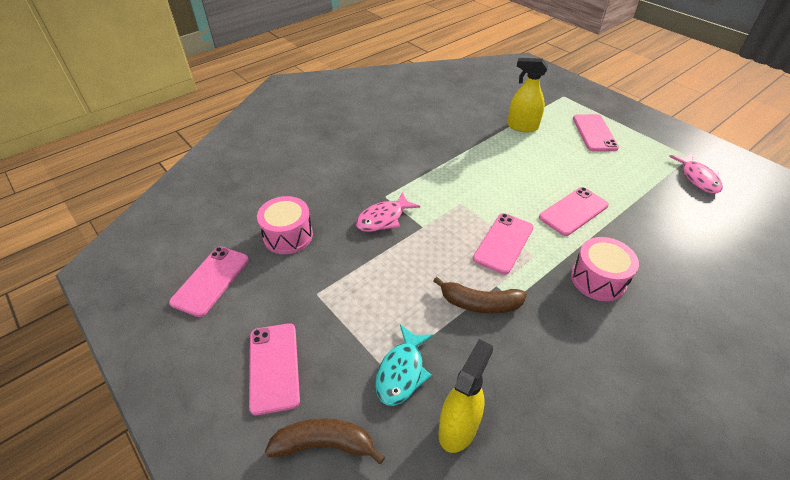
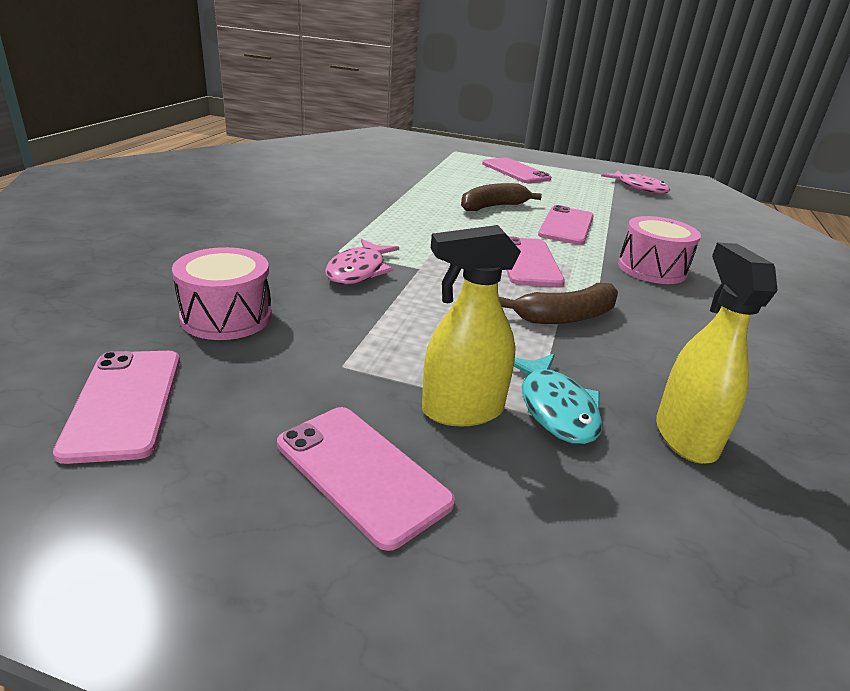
camera: 35 degrees left, 15 degrees down
(324, 444) = (547, 534): brown banana -> brown banana (493, 207)
(522, 127) = (438, 175): yellow spray bottle -> yellow spray bottle (462, 410)

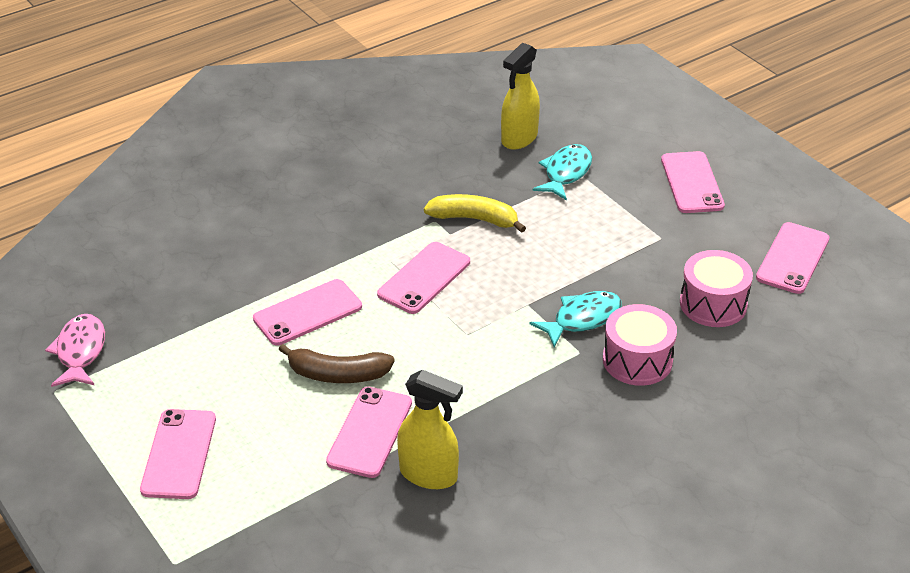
camera: 140 degrees left, 10 degrees up
(359, 271) = (582, 319): pink fish -> turquoise fish
(433, 192) = (370, 432): none -> pink phone
(462, 410) = (617, 190): yellow spray bottle -> yellow spray bottle (429, 474)
(566, 317) = (474, 219): brown banana -> yellow banana
(652, 269) = (327, 233): pink drum -> pink drum (637, 360)

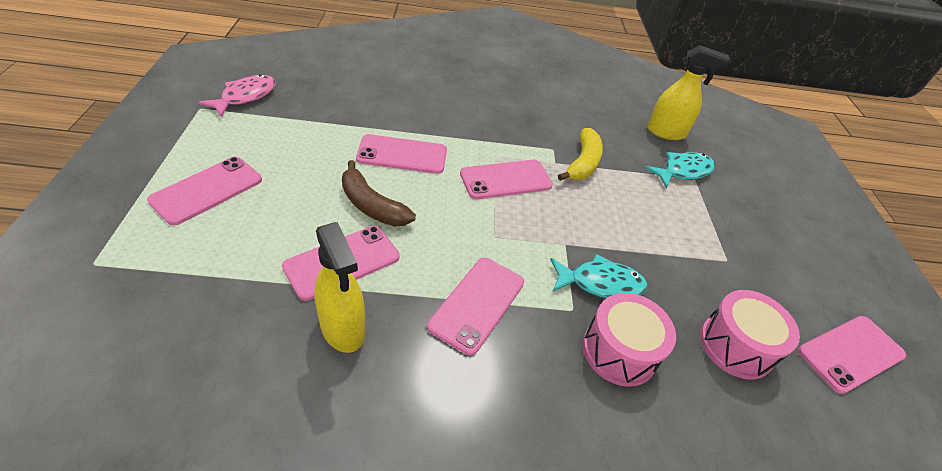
camera: 30 degrees right, 5 degrees up
(474, 219) = (583, 163): yellow banana -> yellow banana turned 60 degrees clockwise
(519, 138) = (666, 132): yellow spray bottle -> yellow spray bottle turned 150 degrees counterclockwise
(692, 183) = (788, 234): pink phone -> pink phone (477, 304)

